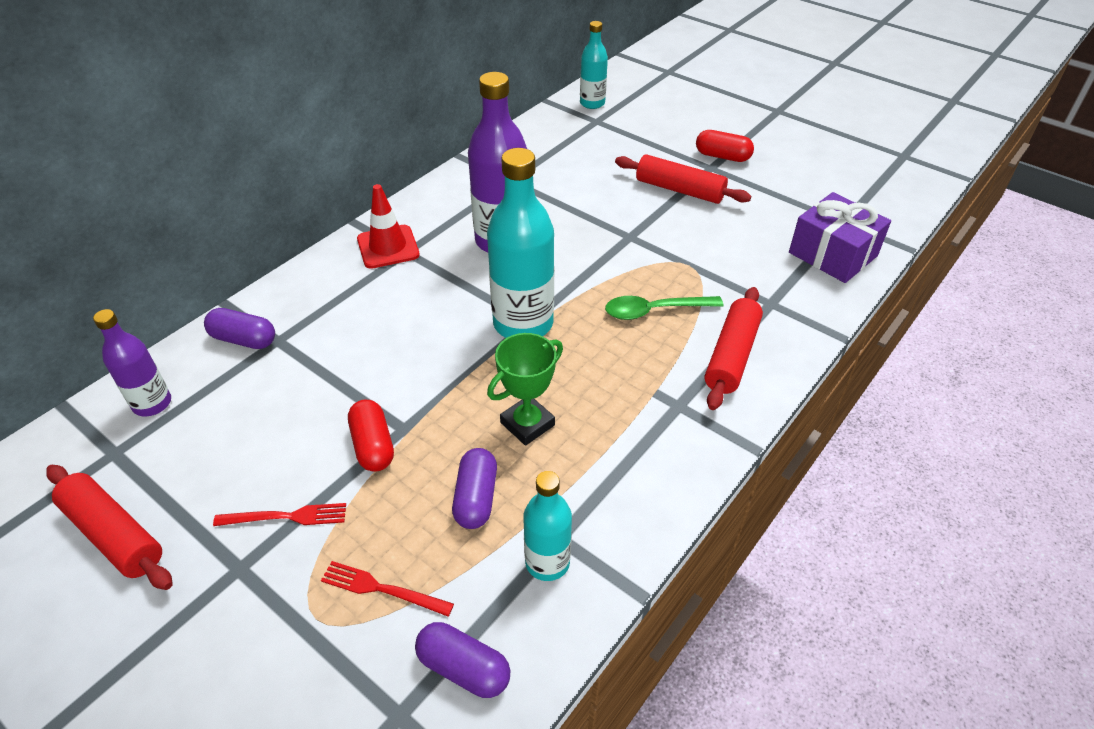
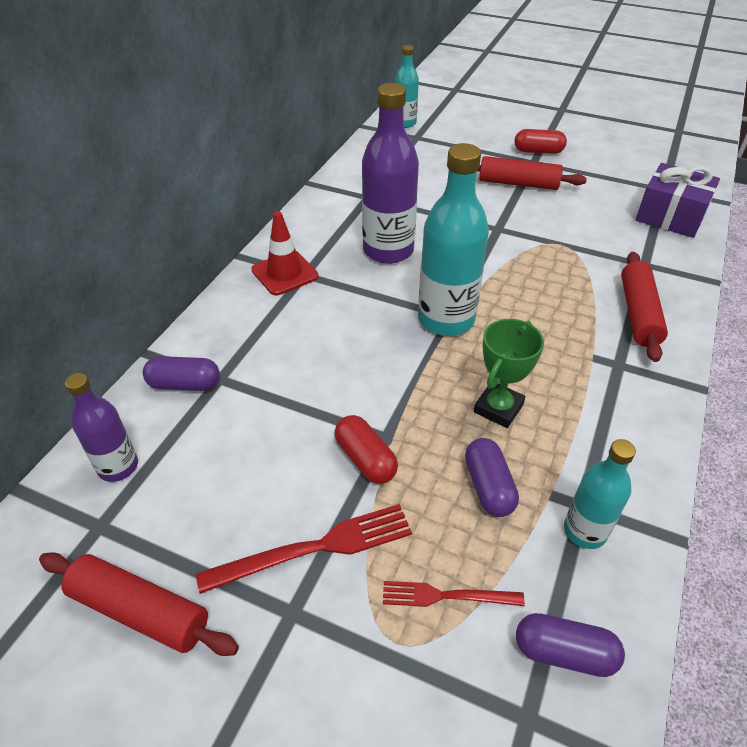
camera: 15 degrees left, 0 degrees up
(286, 517) = (315, 548): red fork -> red fork, size x1.61
(654, 311) = (554, 287): green spoon -> none

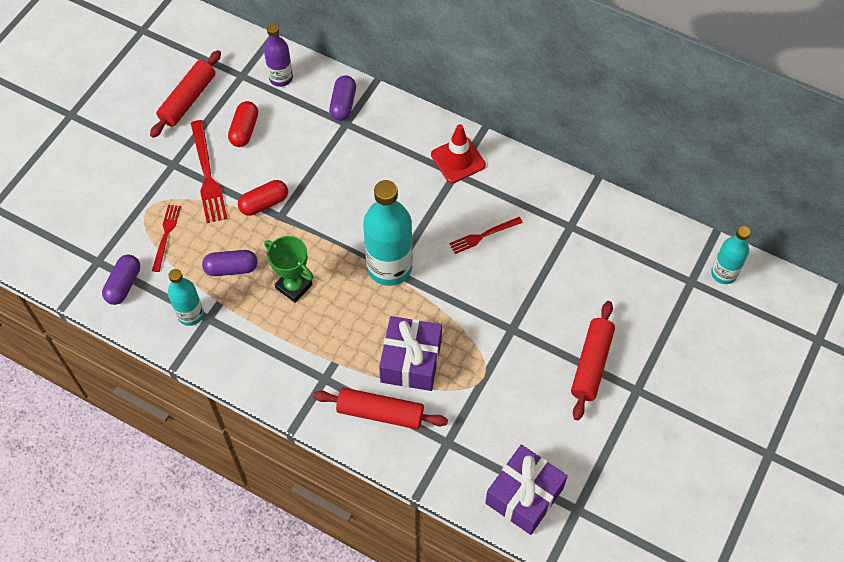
camera: 95 degrees right, 15 degrees up
(388, 250) = (483, 235): purple bottle -> red fork
(538, 151) = (659, 399): red capsule -> red capsule (244, 130)
(564, 294) = (411, 361): none -> purple gift

